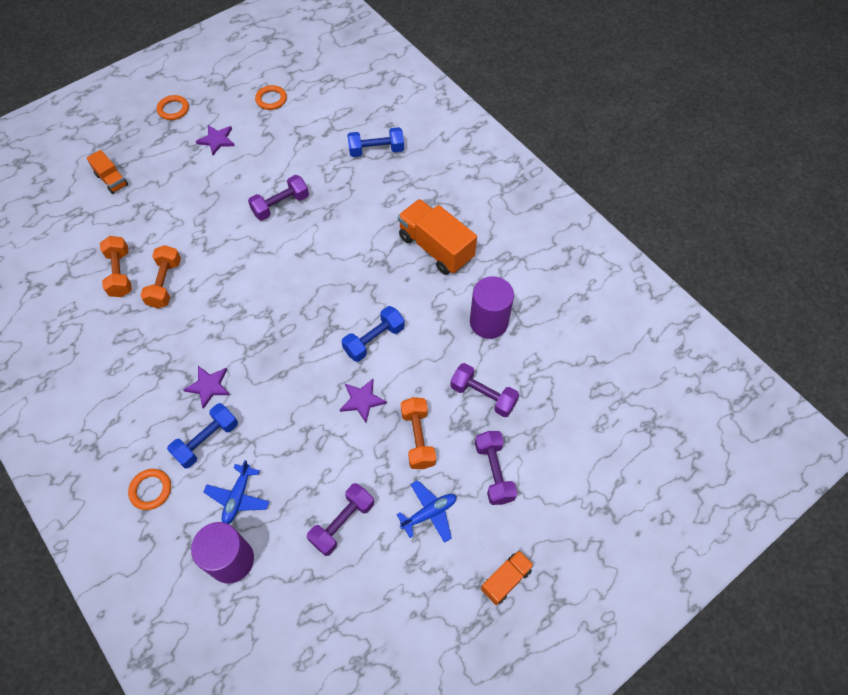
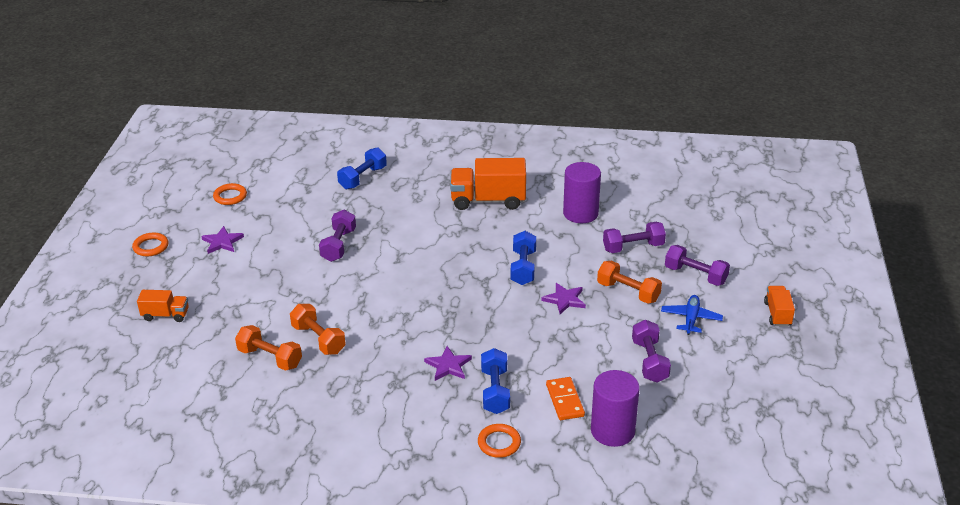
camera: 45 degrees left, 25 degrees down
(238, 497) = (565, 400): blue plane -> orange domino

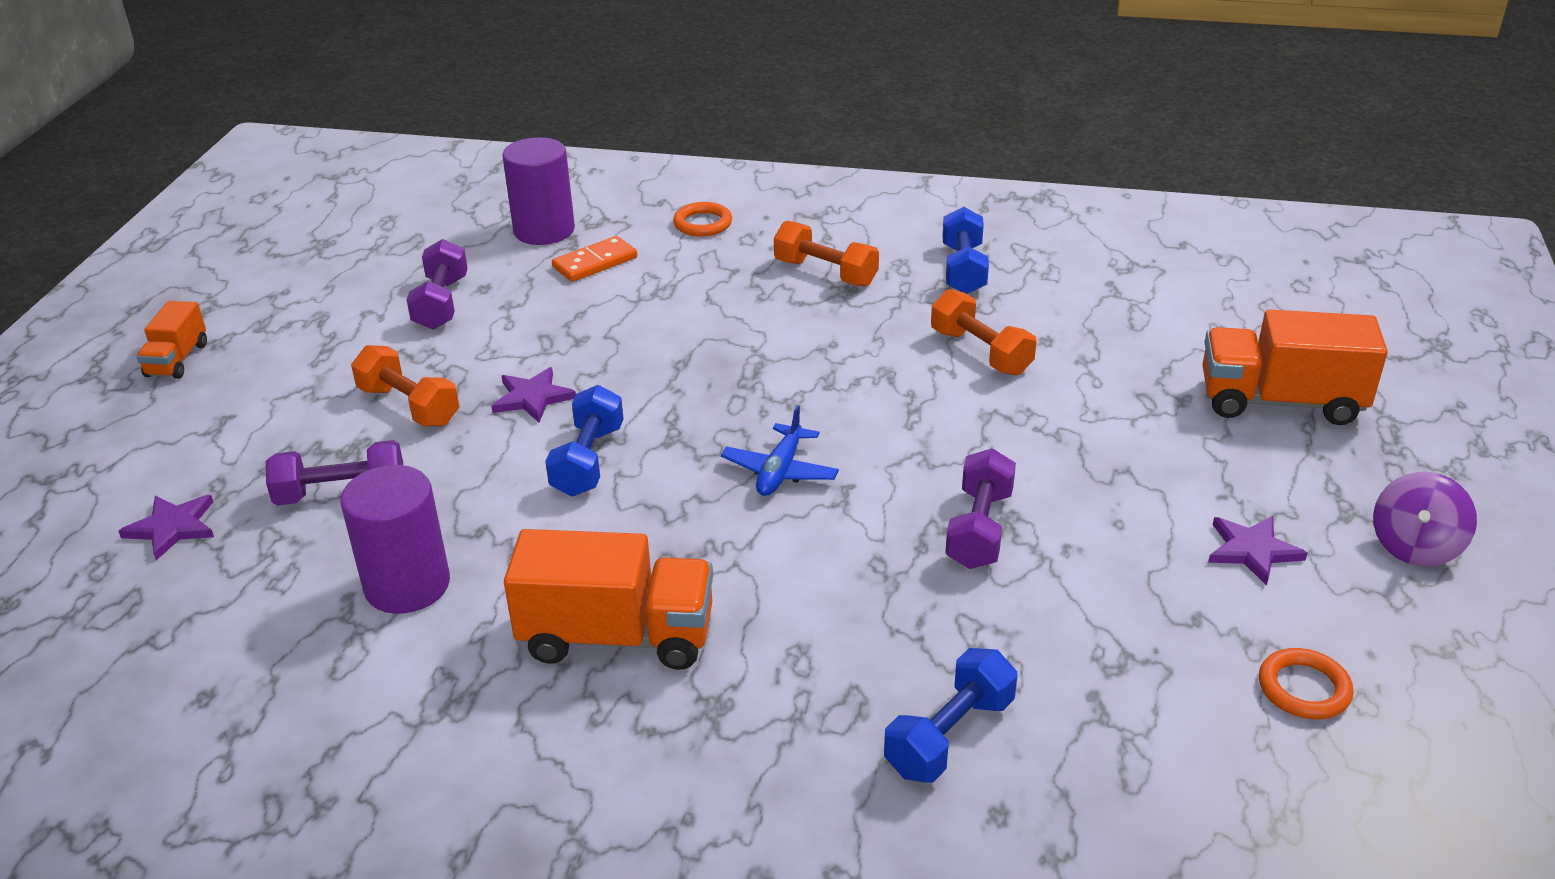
camera: 175 degrees left, 0 degrees up
(151, 247) = (1415, 546): orange ring -> purple spinning top
(165, 315) = (1280, 401): orange truck -> orange truck, size x1.85
(270, 358) = (1056, 329): orange dumbbell -> orange dumbbell (825, 273)
(448, 365) = (761, 309): purple star -> purple star (172, 527)
(495, 391) = (694, 276): blue dumbbell -> blue dumbbell (963, 269)
(565, 400) = (595, 262): orange domino -> orange domino turned 60 degrees clockwise
(691, 319) = (330, 358): blue plane -> blue plane (780, 471)
(695, 275) = (261, 431): purple dumbbell -> none

